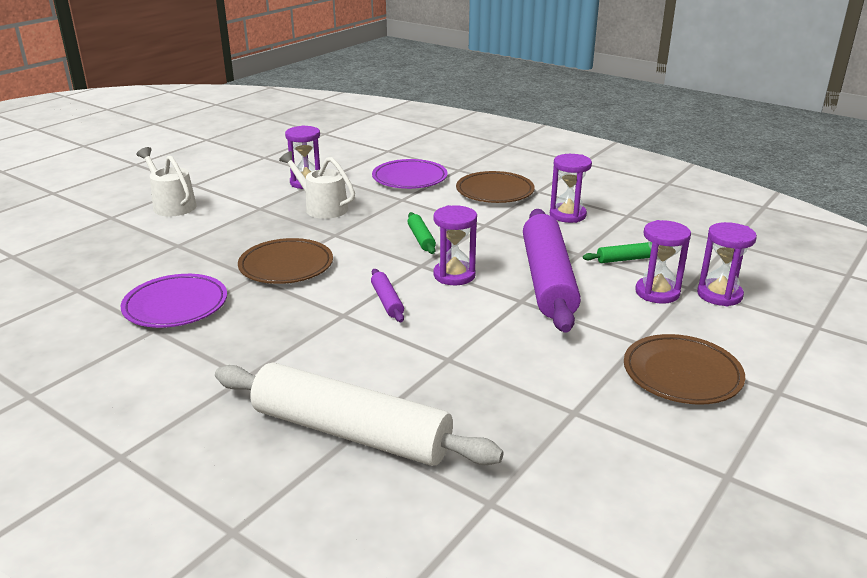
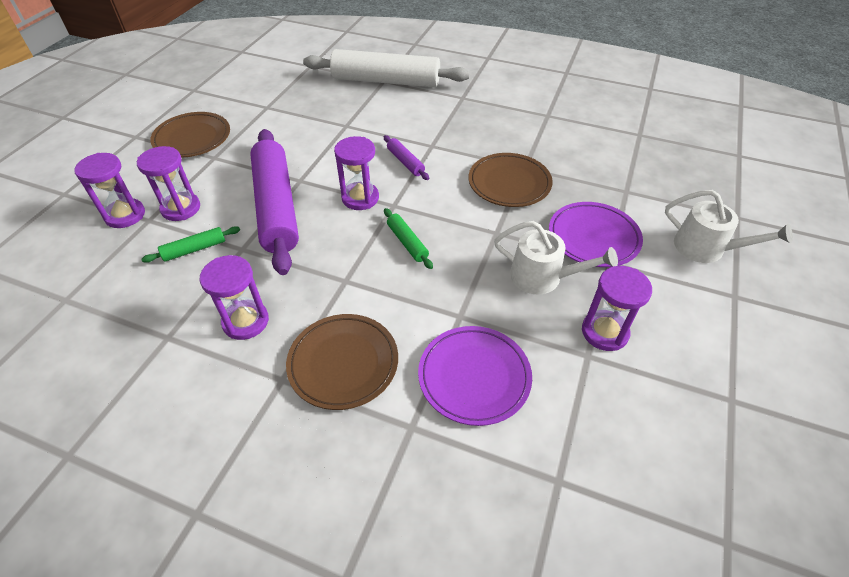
camera: 165 degrees right, 20 degrees up
(176, 306) = (555, 133): purple plate -> purple plate (593, 237)

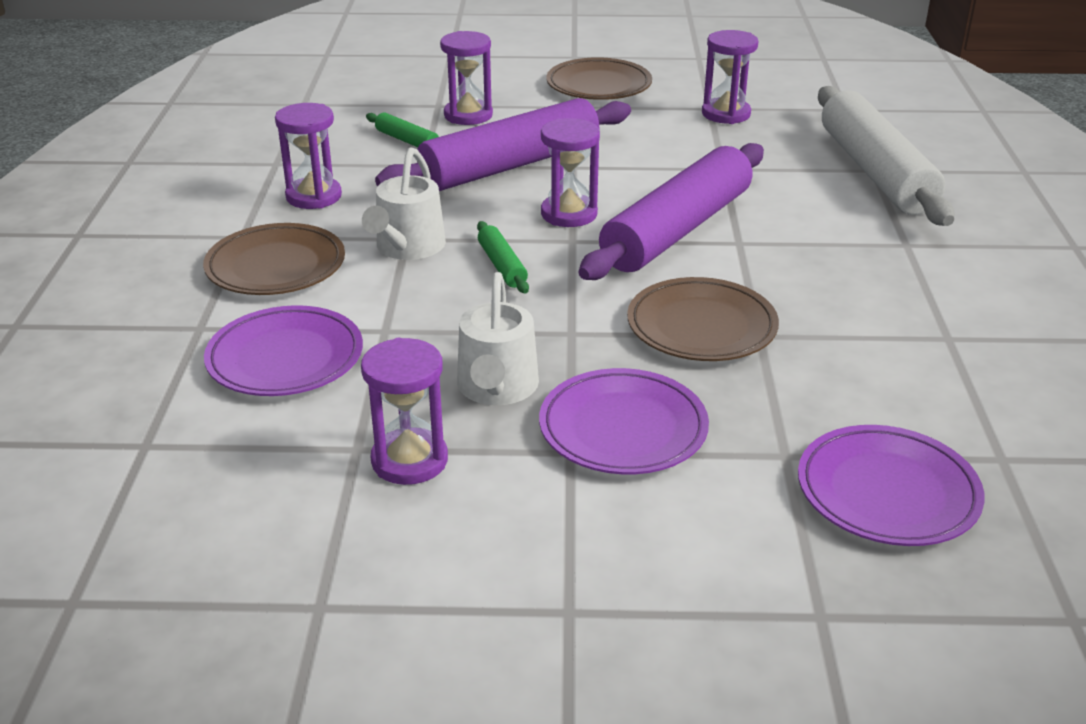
camera: 70 degrees right, 15 degrees down
(125, 215) = (437, 92): purple hourglass -> purple hourglass (726, 114)
(405, 162) = (677, 230): purple rolling pin -> purple rolling pin, size x2.40
(407, 242) = (502, 266): green rolling pin -> green rolling pin turned 60 degrees counterclockwise
(658, 171) = (887, 492): none -> purple plate
(706, 248) = (683, 569): white watering can -> white watering can (407, 247)

